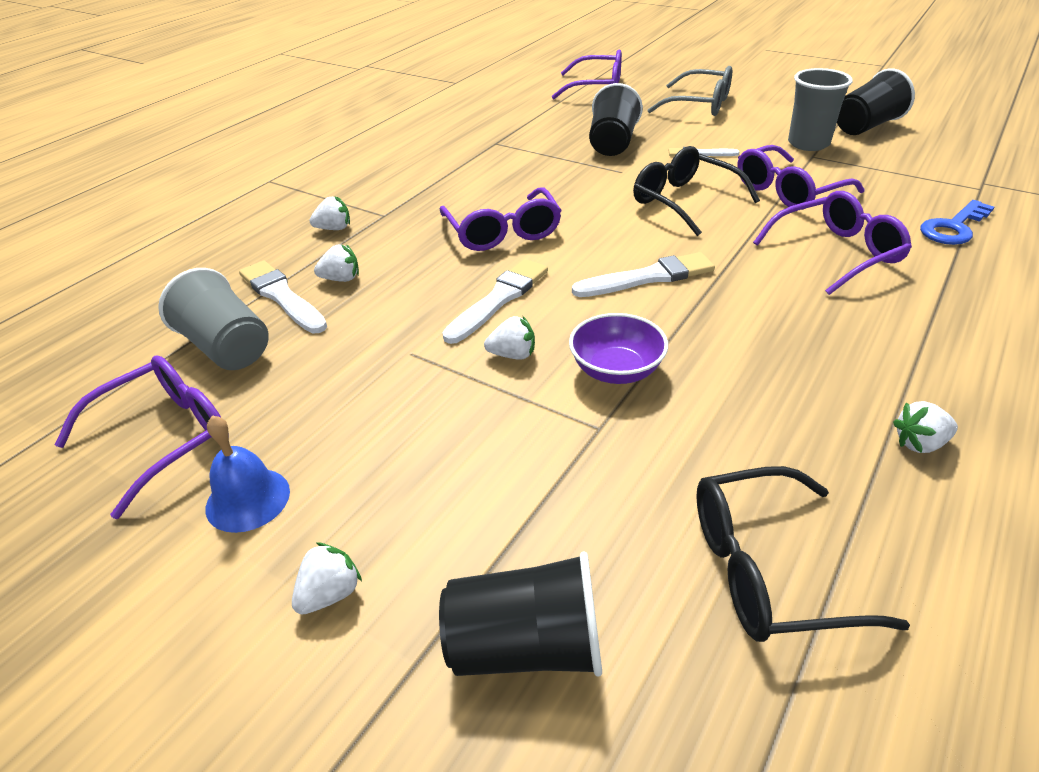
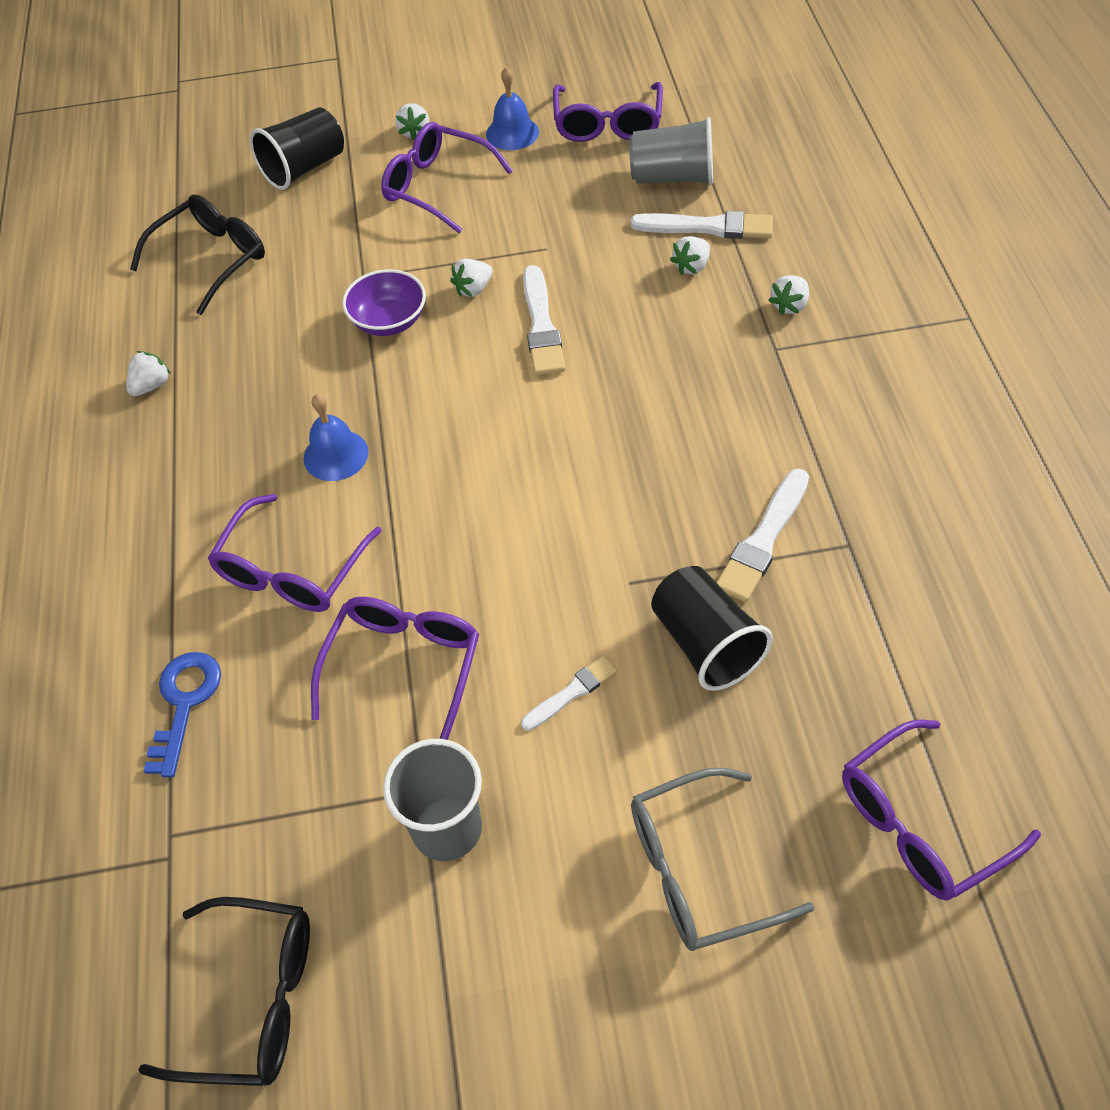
camera: 140 degrees right, 15 degrees up
(503, 232) = (633, 398): purple glasses -> purple glasses (437, 186)
(648, 277) = (444, 424): white brush -> white brush (763, 539)
(684, 201) = (506, 566): black glasses -> black glasses (253, 999)
(753, 298) = (336, 455): none -> blue bell
(866, 126) = (390, 963): black cup -> none

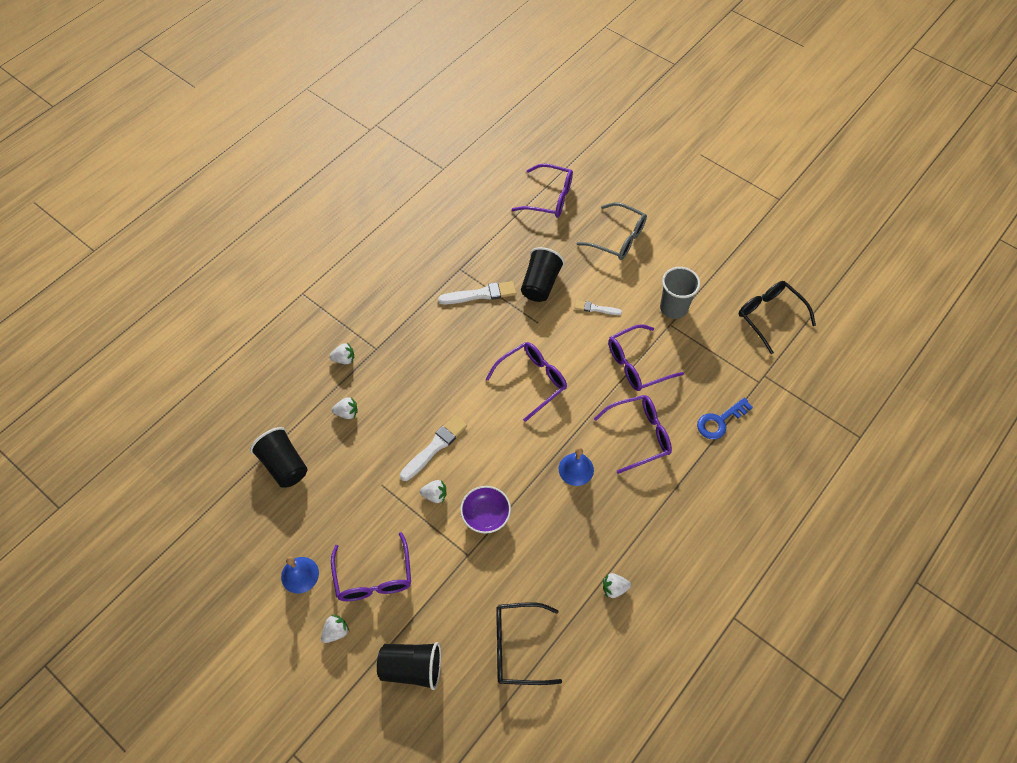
camera: 135 degrees left, 5 degrees up
(607, 124) = (258, 529): purple glasses -> purple glasses (532, 381)
(672, 177) = (284, 465): grey cup -> black cup
(708, 227) = (313, 424): white brush -> none

